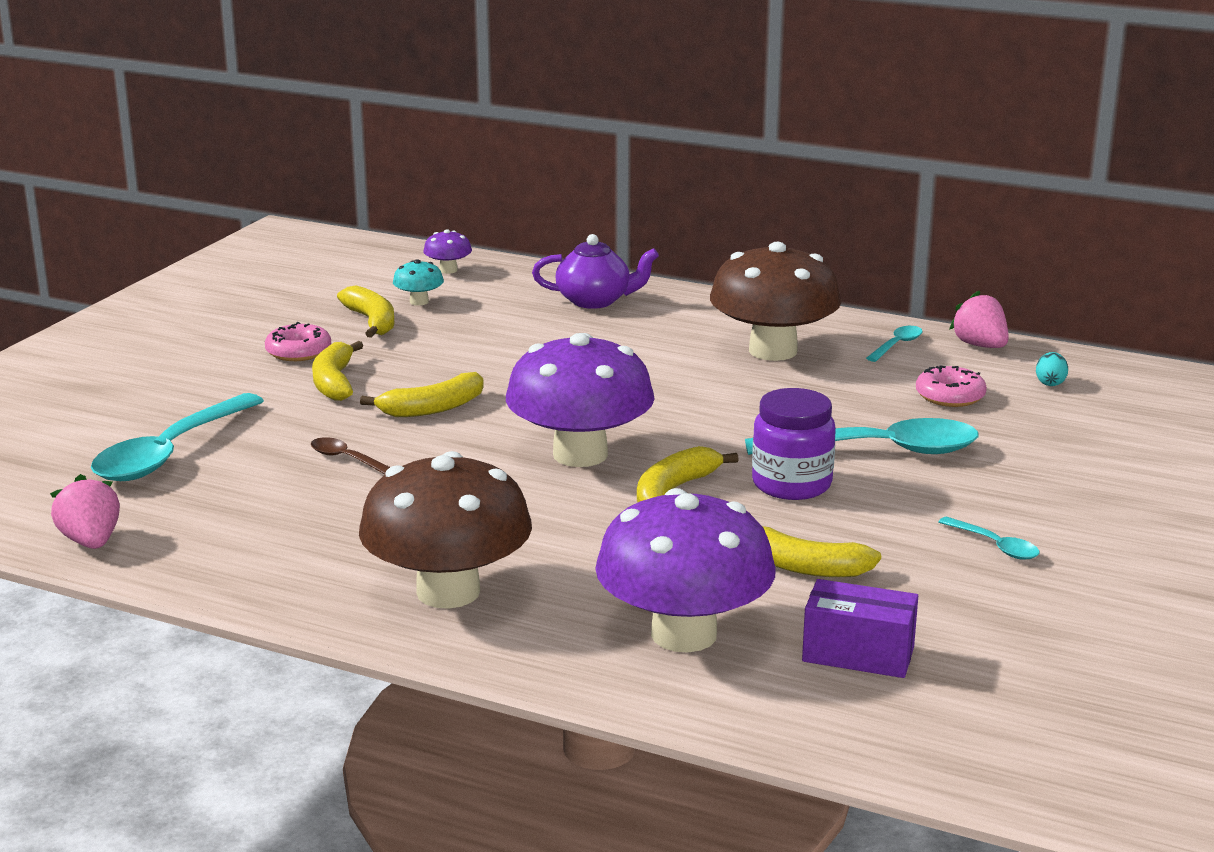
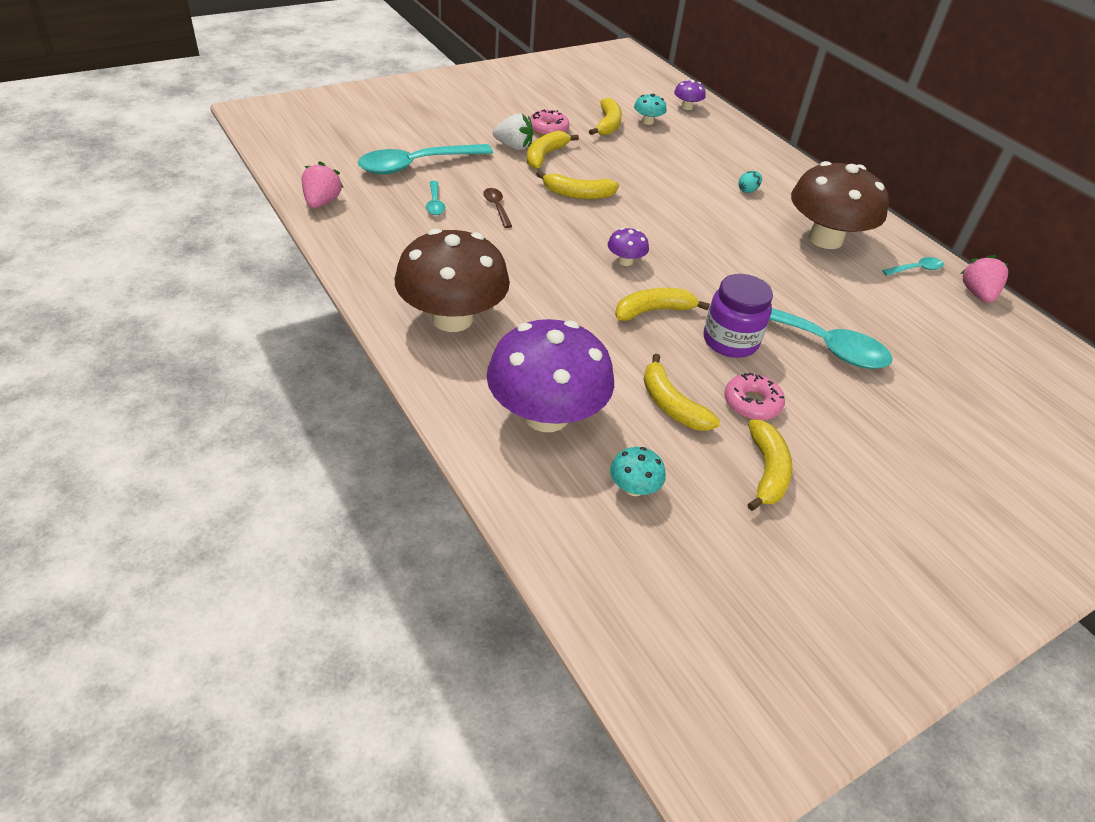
camera: 30 degrees right, 20 degrees up
(278, 386) = (514, 146): none -> white strawberry
(580, 454) = (625, 261): purple mushroom -> purple mushroom, size x0.42
(595, 301) = (750, 159): purple teapot -> none
(858, 654) = (634, 488): purple box -> turquoise mushroom
(950, 396) = (912, 323): pink donut -> pink donut (752, 403)
(967, 581) = (767, 471): none -> yellow banana
(995, 546) = (817, 454): turquoise spoon -> turquoise spoon (435, 203)
(1050, 383) = (999, 345): turquoise egg -> turquoise egg (747, 190)

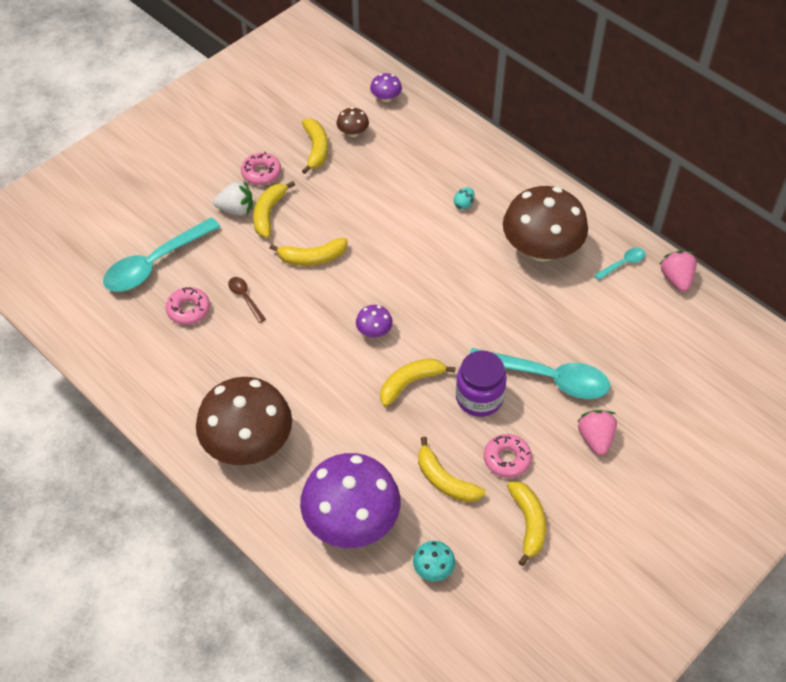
camera: 10 degrees left, 10 degrees up
(322, 202) = (88, 340): pink strawberry -> pink strawberry (595, 438)
(435, 203) = (188, 310): turquoise spoon -> pink donut
(647, 122) = (353, 132): turquoise mushroom -> brown mushroom

